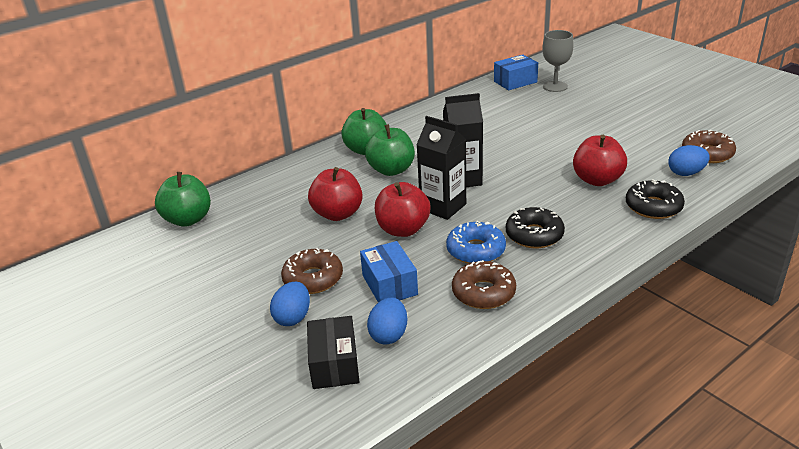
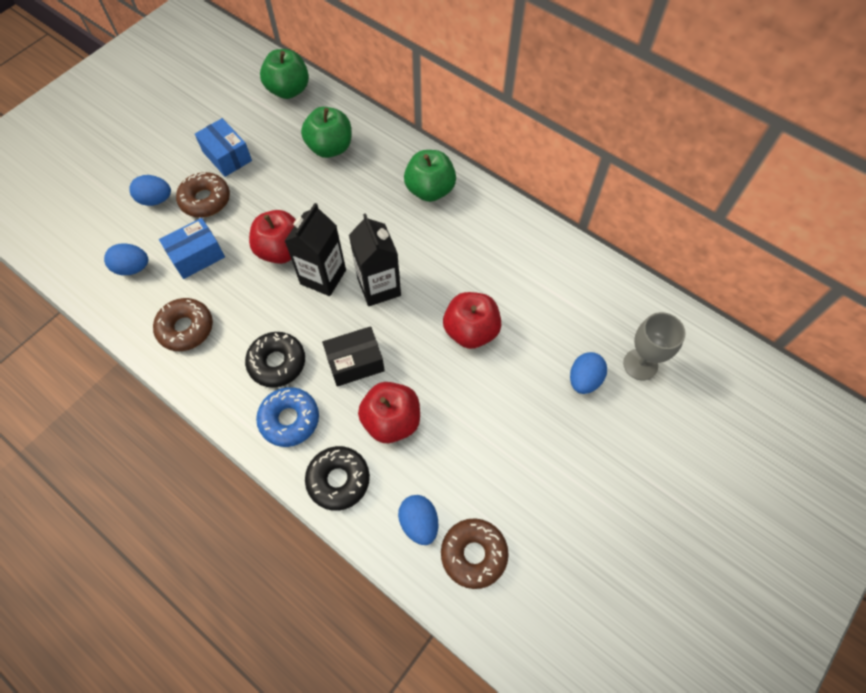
camera: 75 degrees right, 30 degrees up
(334, 364) = (101, 239): black box -> black box (355, 362)
(338, 214) = (304, 194): red apple -> red apple (471, 331)
(391, 170) = (390, 220): green apple -> green apple (330, 148)
(476, 250) = (249, 314): blue donut -> blue donut (289, 419)
(515, 82) = (643, 314): blue box -> blue box (227, 156)
(565, 105) = (584, 380): none -> blue egg

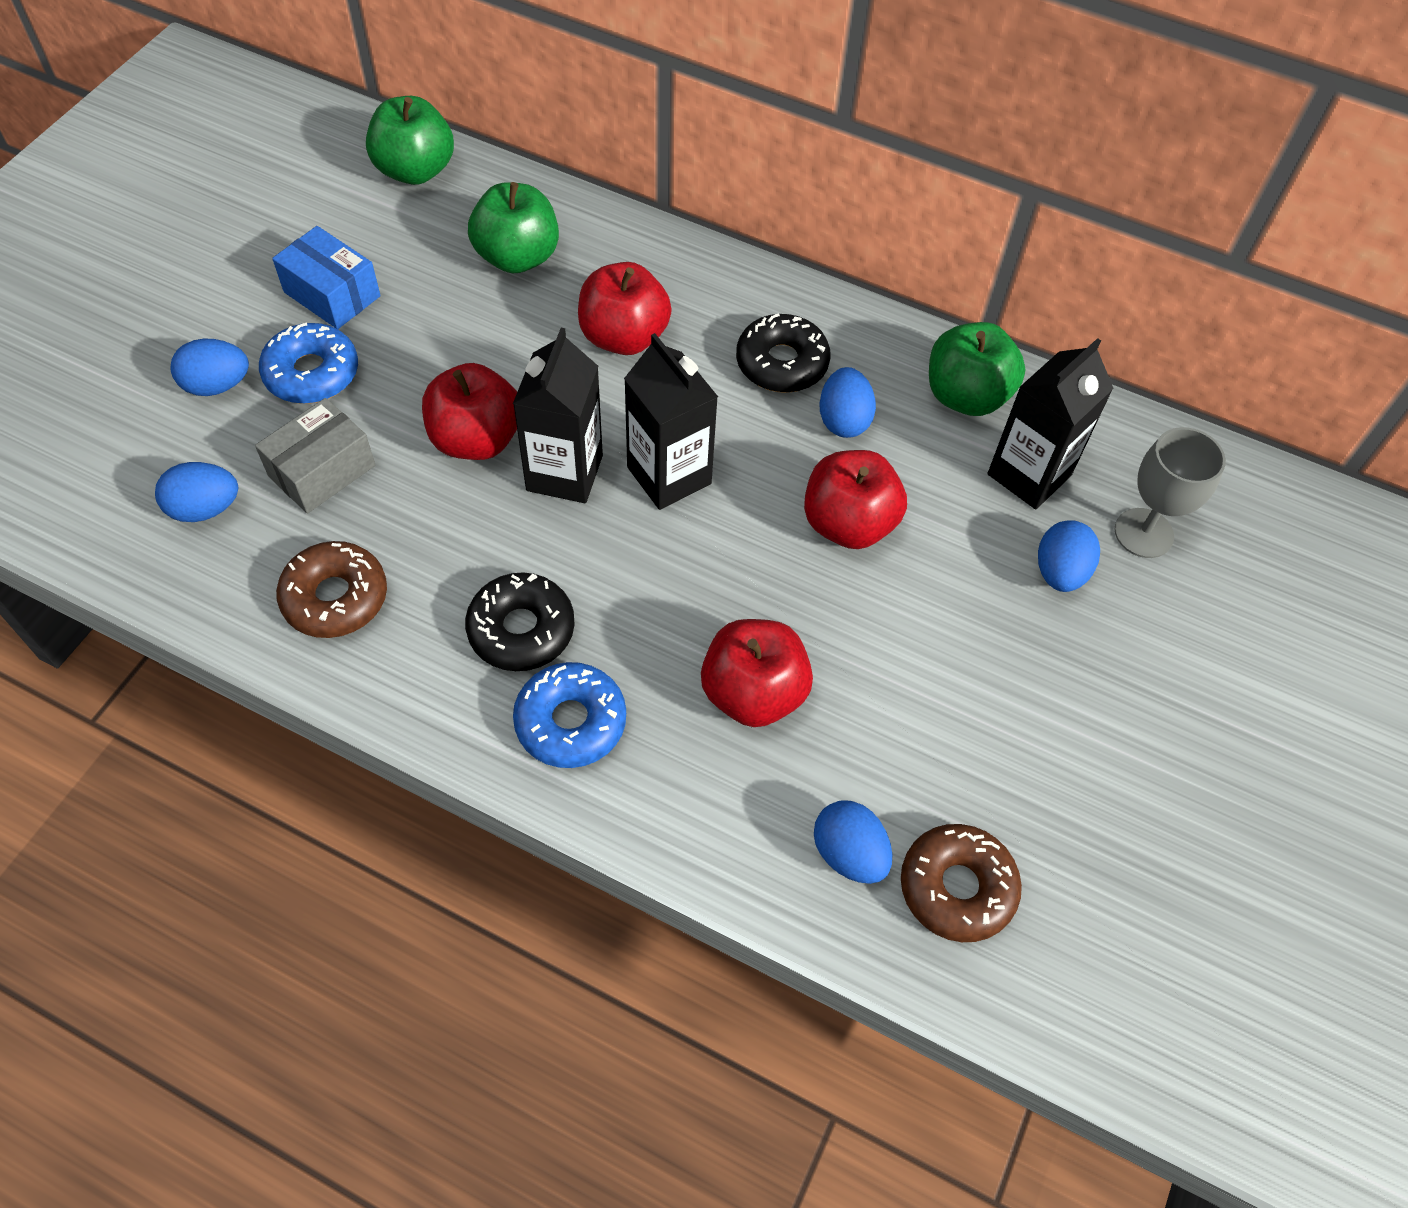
camera: 15 degrees left, 5 degrees down
(197, 256) = (322, 471): blue box -> grey box
(205, 200) = (312, 373): brown donut -> blue donut
(338, 480) = (687, 808): black donut -> black donut (781, 363)
(355, 362) = (662, 607): black box -> none
(375, 202) = (624, 337): none -> red apple
(430, 190) = (713, 304): green apple -> green apple (966, 396)
(484, 269) = (843, 420): none -> blue egg
(582, 318) = (1029, 475): none -> black carton

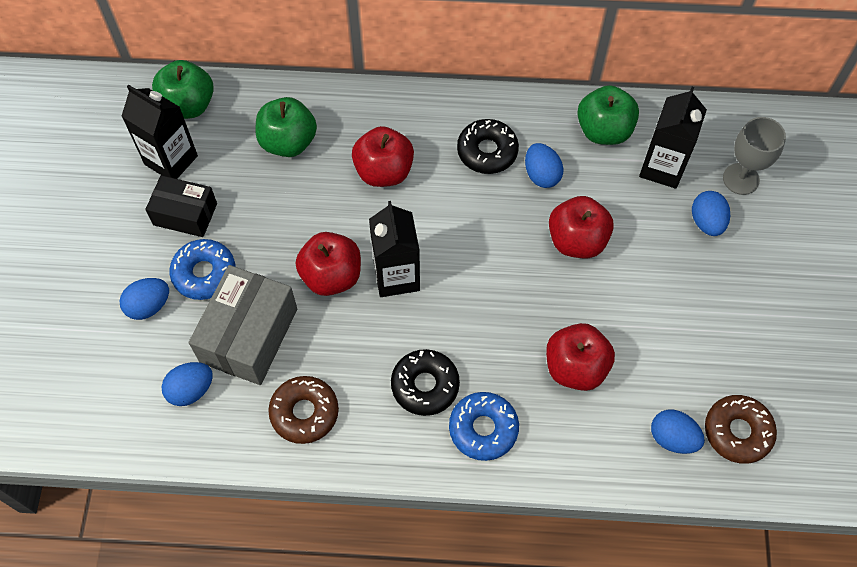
camera: 20 degrees left, 5 degrees up
(322, 471) = (249, 335): grey box -> grey box, size x1.57
(332, 294) = (185, 214): blue box -> black box
(669, 475) = (459, 252): black carton -> black carton (171, 160)

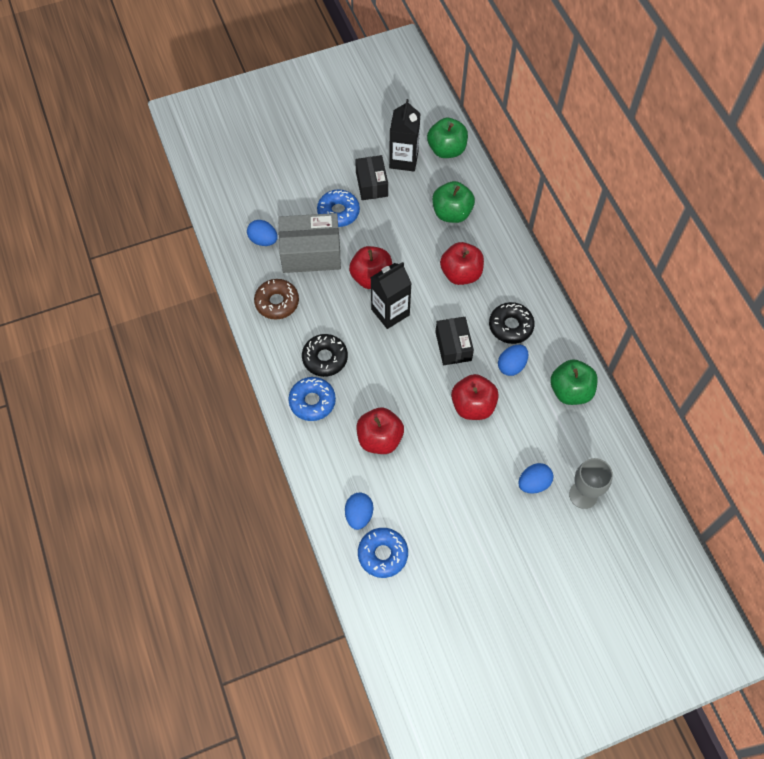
camera: 65 degrees right, 0 degrees up
(149, 306) = (304, 195): blue egg -> none
(483, 225) = (453, 346): none -> black box
(662, 167) = (562, 439): black carton -> none
(737, 432) = (382, 554): brown donut -> blue donut

